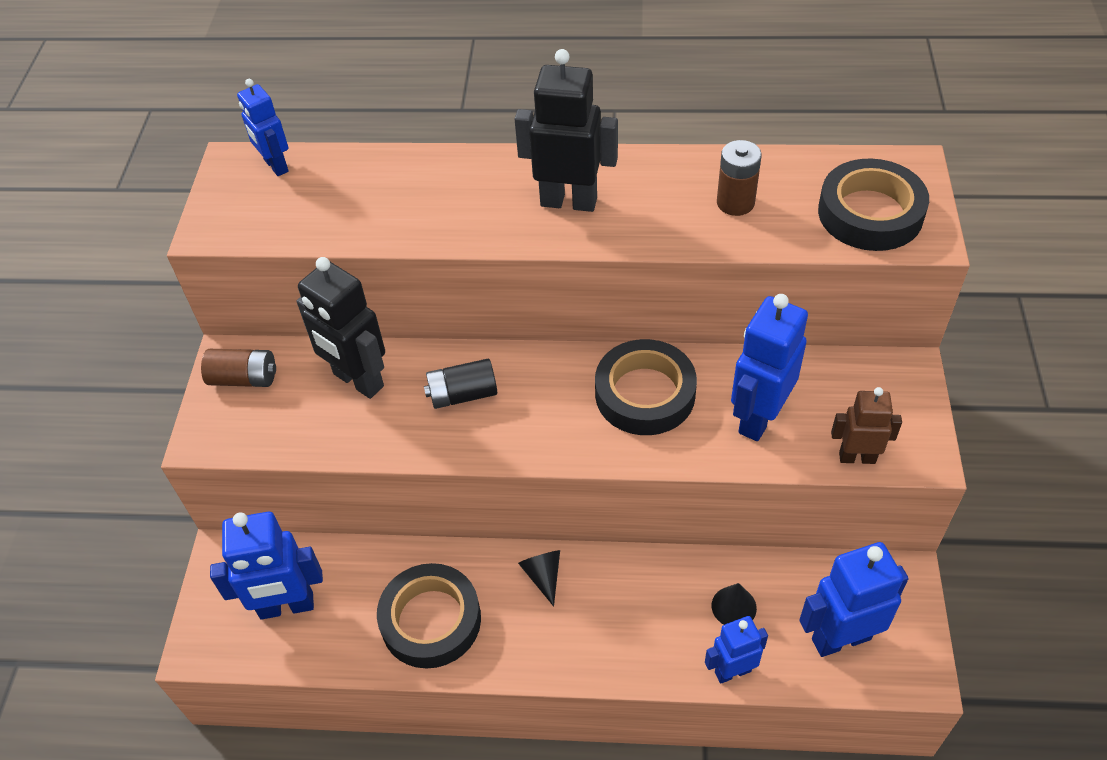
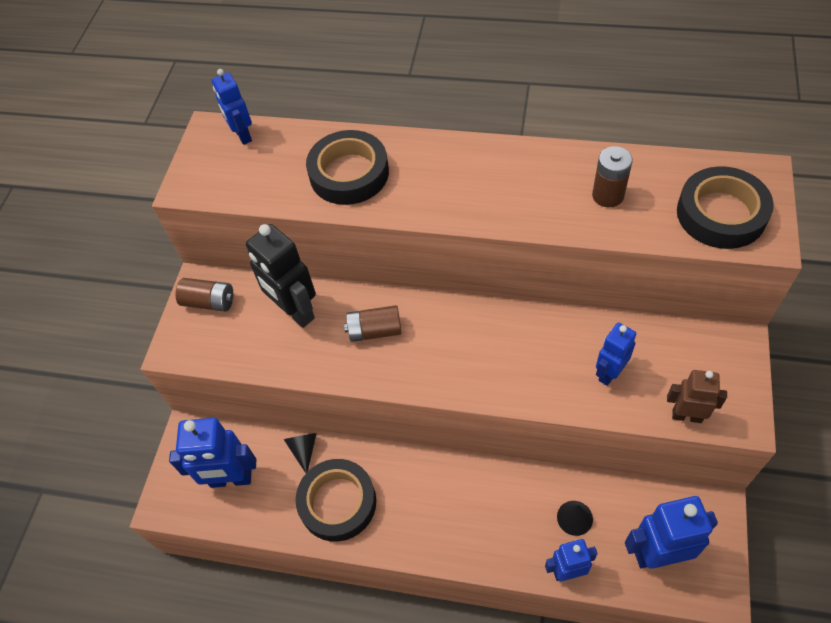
camera: 10 degrees right, 5 degrees up
(463, 394) = (375, 331): black battery -> brown battery
(543, 575) = (427, 475): black cone -> black cone (303, 449)
(569, 201) = (470, 184): black robot -> none
(645, 394) = (519, 344): black tape -> black tape (349, 173)
(758, 417) = (609, 373): blue robot -> blue robot, size x0.61

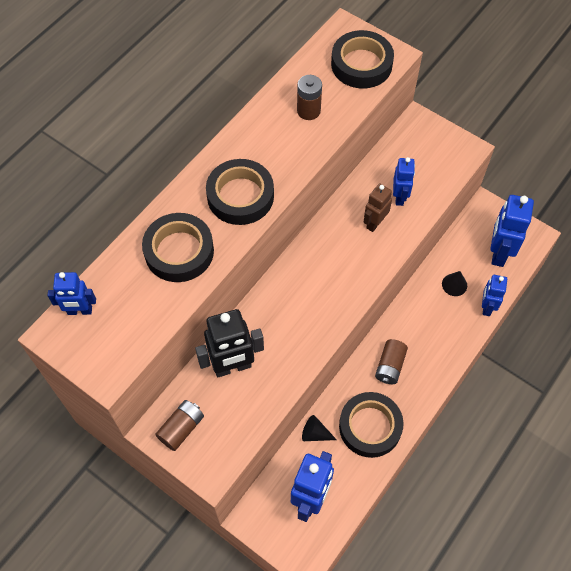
camera: 70 degrees left, 5 degrees up
(375, 331) = (284, 319): brown battery -> brown battery (390, 366)
(448, 190) = (240, 196): none -> black tape
(609, 373) = (399, 197): blue robot -> blue robot turned 150 degrees counterclockwise
(686, 416) = (450, 174): brown robot -> brown robot (374, 223)

